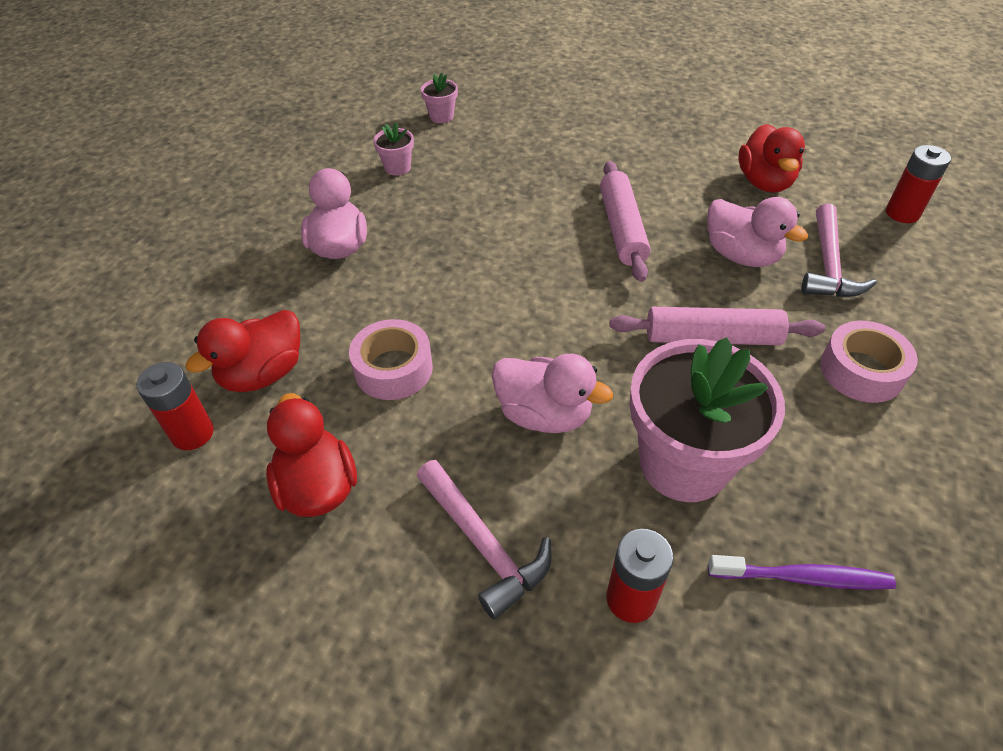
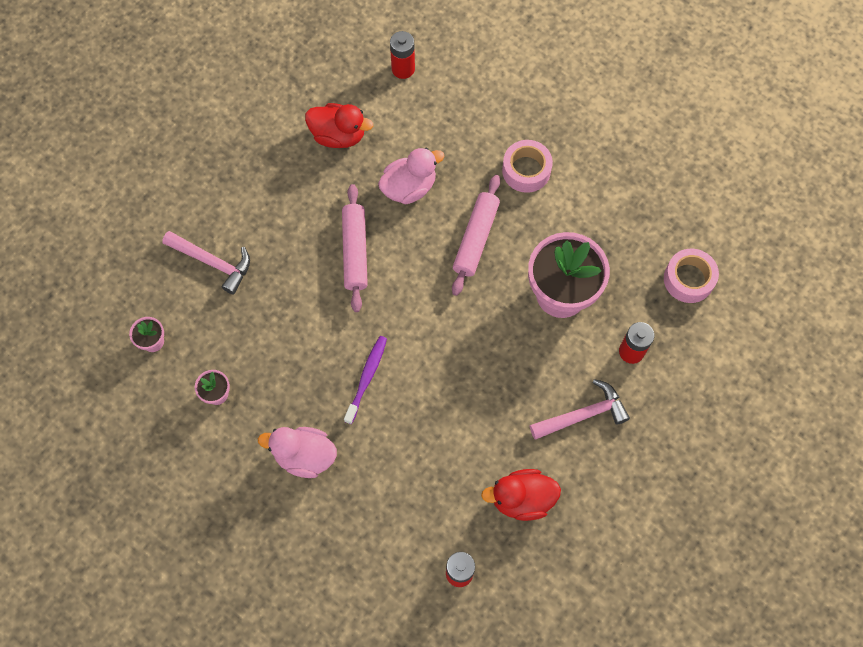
camera: 75 degrees left, 20 degrees up
(263, 373) = (420, 524): red duck -> none
(393, 369) = (442, 438): pink tape -> pink tape (688, 279)
(544, 414) = (506, 357): pink duck -> none
(622, 228) = (355, 251): pink rolling pin -> pink rolling pin turned 75 degrees clockwise
(803, 577) = (640, 267): purple toothbrush -> purple toothbrush (366, 378)
(828, 264) = (435, 140): pink hammer -> pink hammer (213, 262)

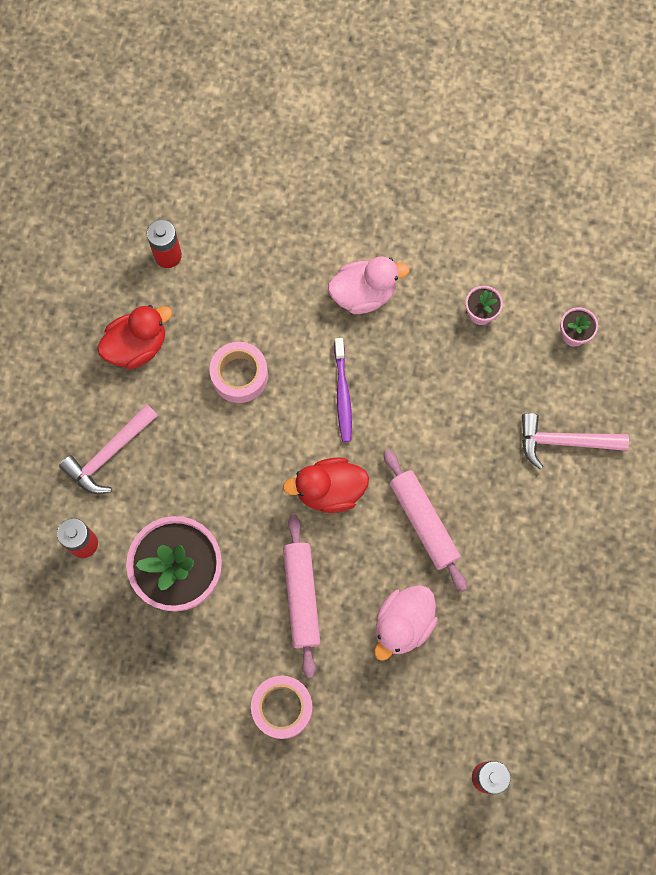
camera: 155 degrees right, 5 degrees up
(338, 135) = (514, 652): red duck -> red duck (329, 490)
(688, 279) = (49, 655): pink tape -> pink tape (239, 375)

